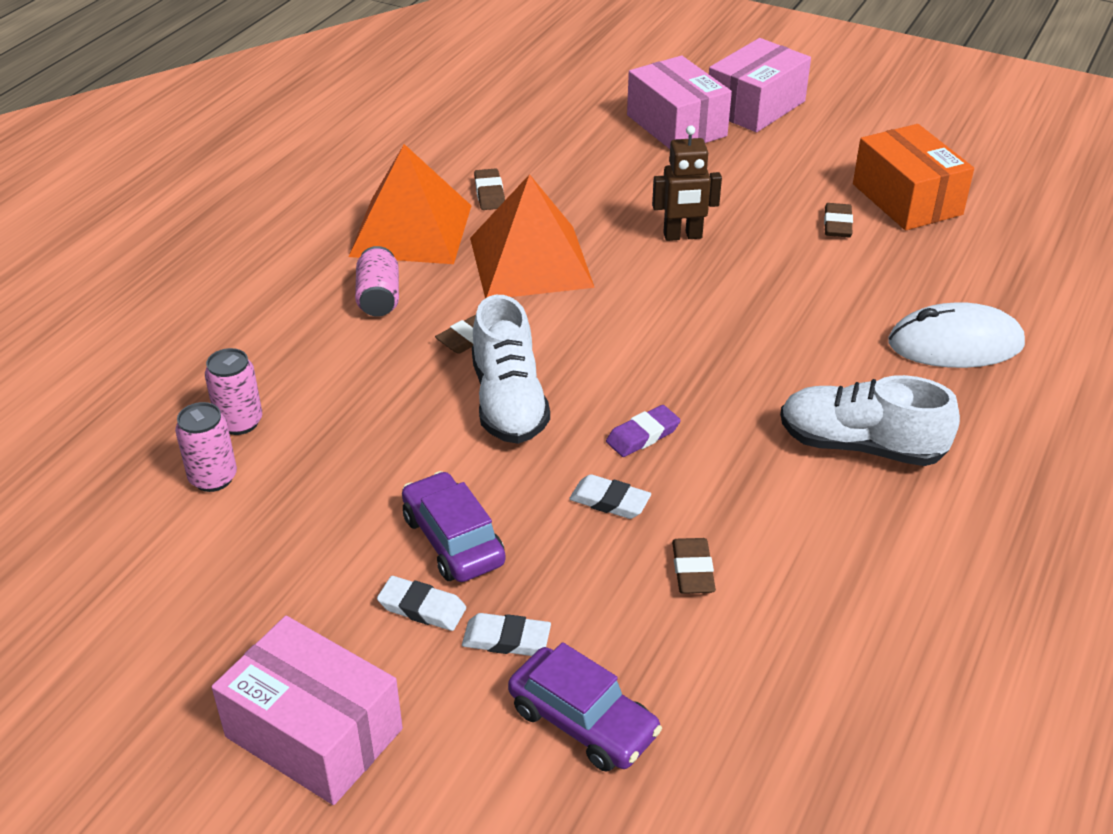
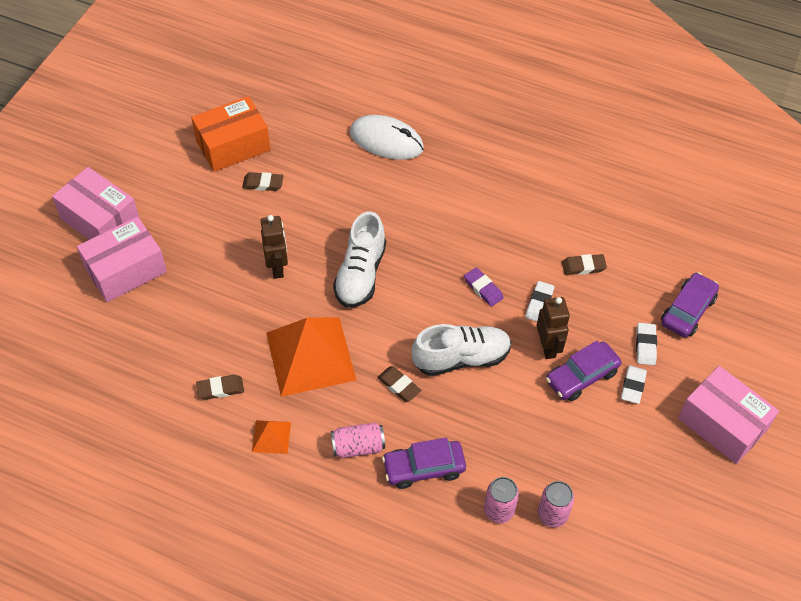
camera: 95 degrees left, 15 degrees up
(314, 732) = (722, 424): pink box -> pink box turned 75 degrees counterclockwise
(329, 354) = (424, 468): none -> purple car
(411, 230) = (271, 436): orange pyramid -> orange pyramid, size x0.45
(518, 503) = (548, 347): none -> brown robot
(860, 446) = (479, 190): white shoe -> white shoe (360, 274)
(955, 344) = (386, 140): white mouse -> white mouse turned 60 degrees counterclockwise

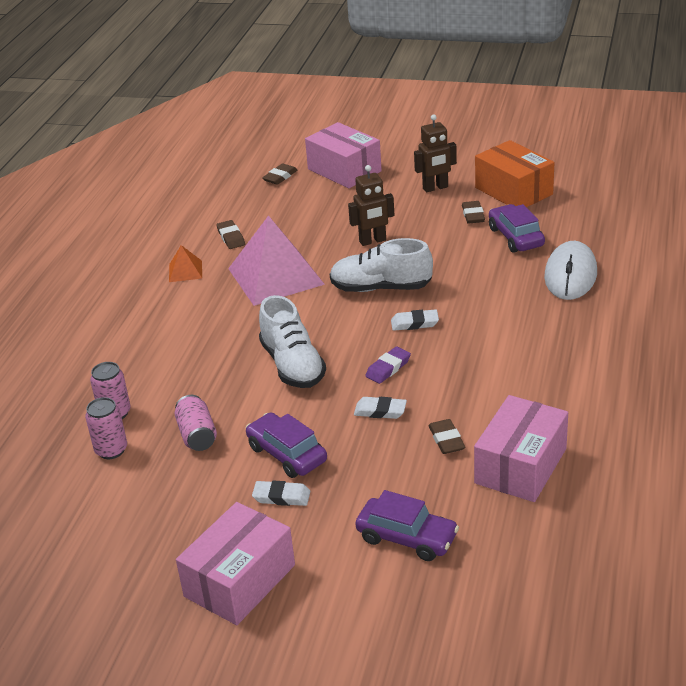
camera: 85 degrees right, 20 degrees down
(100, 220) = (394, 148): pink box -> pink box (520, 466)
(310, 356) = (275, 276): orange pyramid -> pink pyramid
(358, 447) = (180, 318): pink can -> pink can (197, 435)
(399, 385) = (251, 331): brown eraser -> brown eraser (280, 177)
(424, 468) = (160, 360): purple car -> purple car (515, 237)
(548, 347) = (321, 424): brown robot -> brown robot (435, 188)
(645, 345) = (342, 503): white eraser -> white eraser (414, 323)

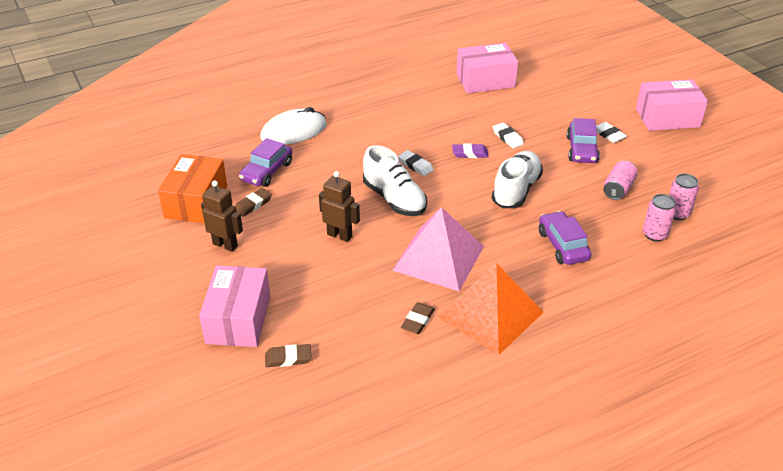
camera: 135 degrees left, 5 degrees up
(185, 271) = (490, 314): orange pyramid -> orange pyramid, size x2.24
(407, 538) = (574, 89): purple car -> purple car (563, 245)
(446, 440) = (498, 107): brown eraser -> none

